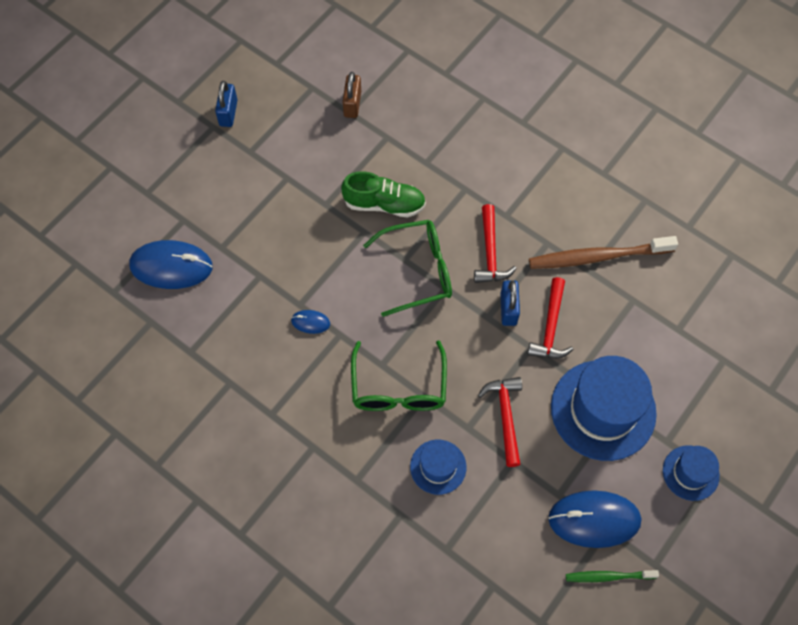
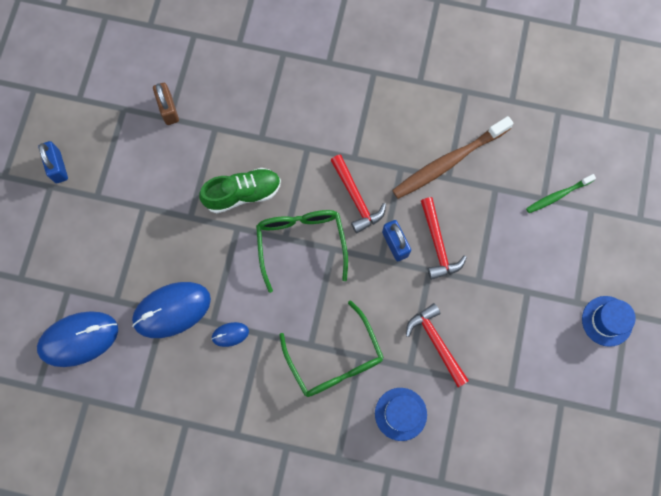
camera: 25 degrees left, 10 degrees up
(417, 271) = (301, 244): green glasses -> green glasses turned 60 degrees counterclockwise
(594, 519) = (548, 398): blue mouse -> blue mouse (172, 310)
(603, 410) = (513, 299): blue hat -> none
(608, 576) = (580, 442): green toothbrush -> green toothbrush (557, 195)

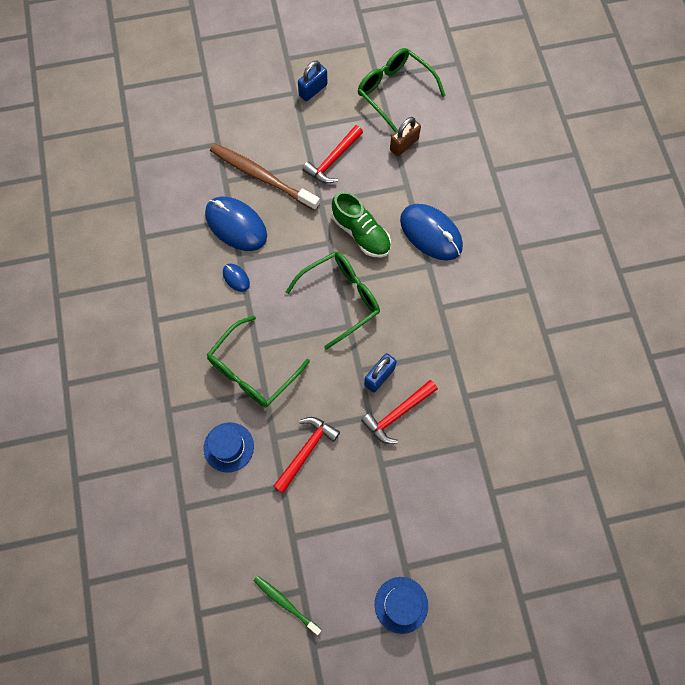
camera: 65 degrees right, 5 degrees down
(78, 339) = (182, 170): blue mouse -> blue mouse (431, 233)
(105, 90) = (394, 92): none -> green glasses
(356, 198) = (404, 326): red hammer -> red hammer (333, 160)
(448, 162) = (480, 390): brown toothbrush -> brown toothbrush (261, 176)
(557, 195) = (501, 506): green toothbrush -> green toothbrush (285, 603)

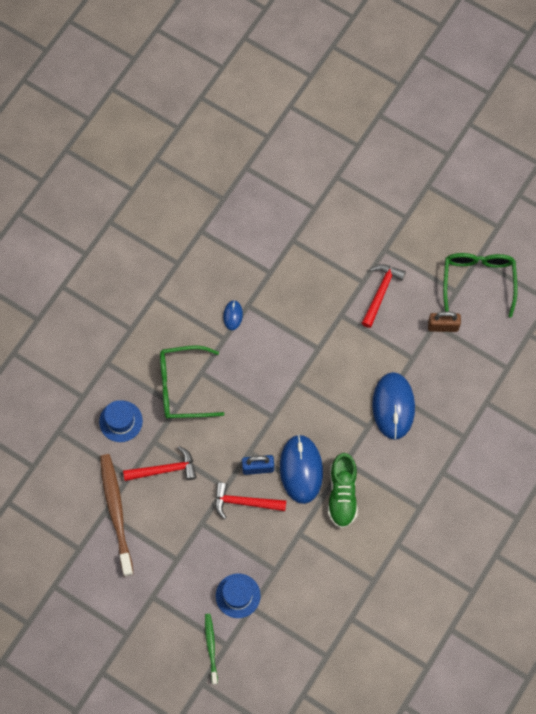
camera: 45 degrees right, 0 degrees up
(236, 225) = (269, 278): blue mouse -> blue mouse (301, 469)
(261, 176) = (320, 259): brown toothbrush -> brown toothbrush (116, 512)
(285, 603) = (62, 546): green toothbrush -> green toothbrush (211, 647)
(313, 90) = (421, 227): blue padlock -> none
(333, 160) = (381, 292): red hammer -> red hammer turned 120 degrees clockwise
(340, 299) = (286, 393): green glasses -> none
(361, 233) = (346, 362): green shoe -> green shoe (342, 494)
(401, 604) = (127, 615): blue hat -> blue hat (238, 595)

